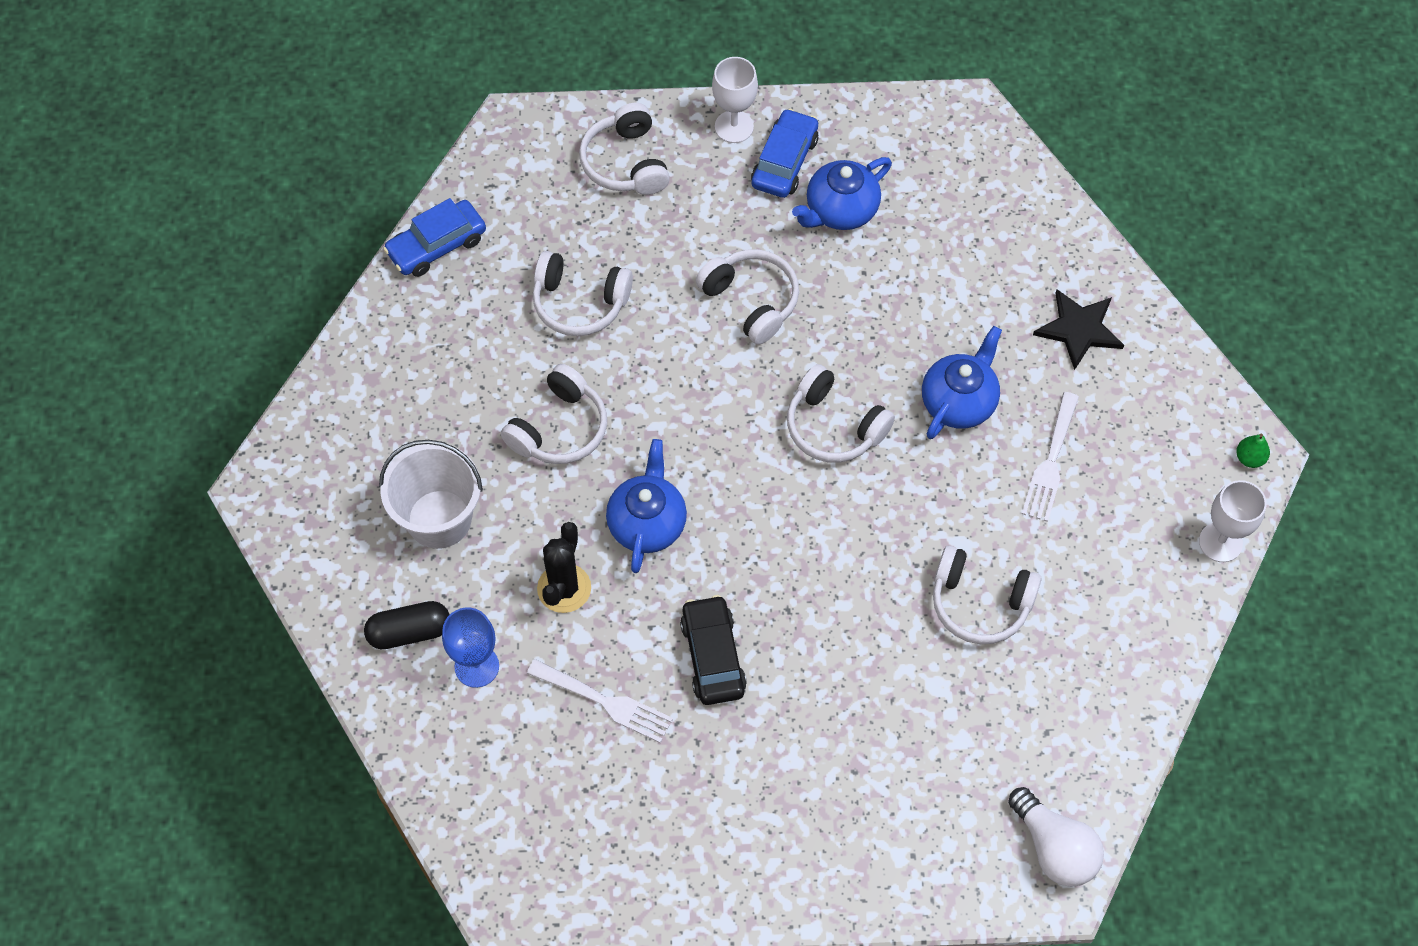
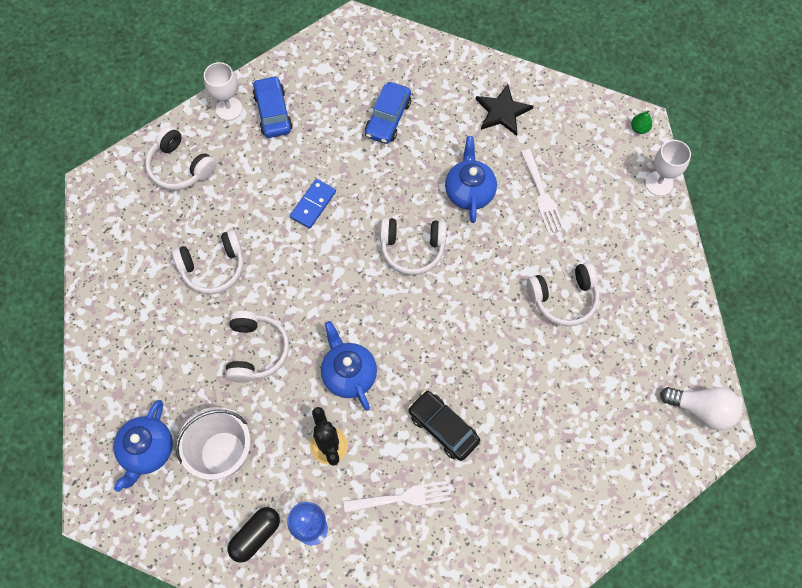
camera: 35 degrees left, 5 degrees up
(437, 245) = (100, 286): blue car -> blue car (388, 118)
(751, 301) = (313, 204): white headphones -> blue domino
(840, 210) = (325, 122): blue teapot -> blue teapot (147, 451)

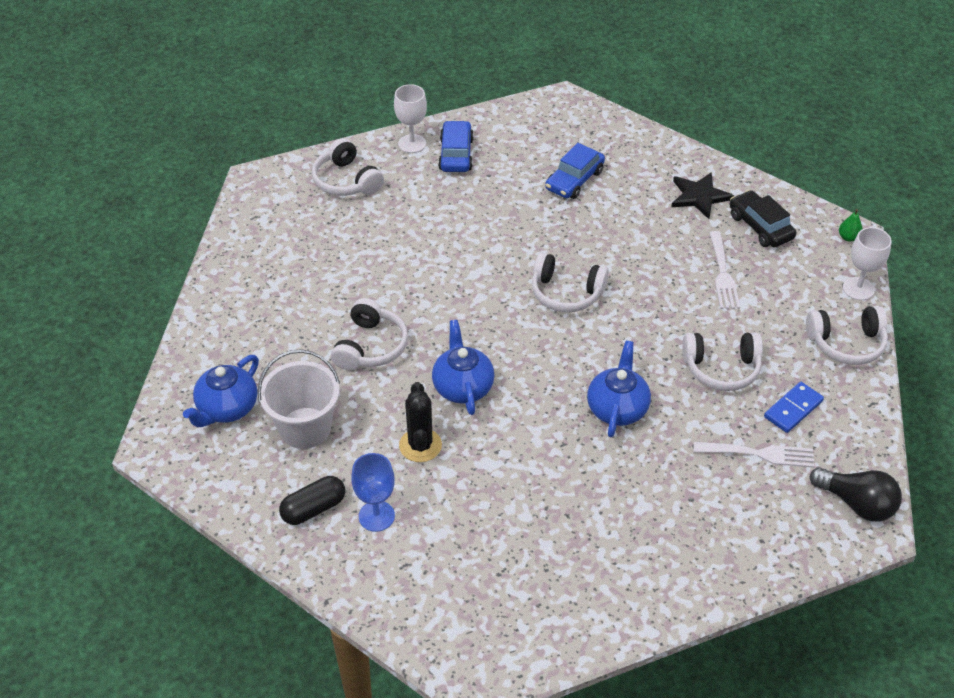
camera: 15 degrees right, 20 degrees down
(213, 267) = (351, 268): white headphones -> white headphones (846, 343)
(313, 204) = (472, 236): blue domino -> blue domino (793, 409)
(402, 497) = (486, 510): white fork -> white fork (759, 454)
(443, 428) = (551, 456): black car -> black car (760, 226)
(469, 191) = (643, 256): blue teapot -> blue teapot (617, 408)
(701, 410) = (856, 504): white light bulb -> black light bulb

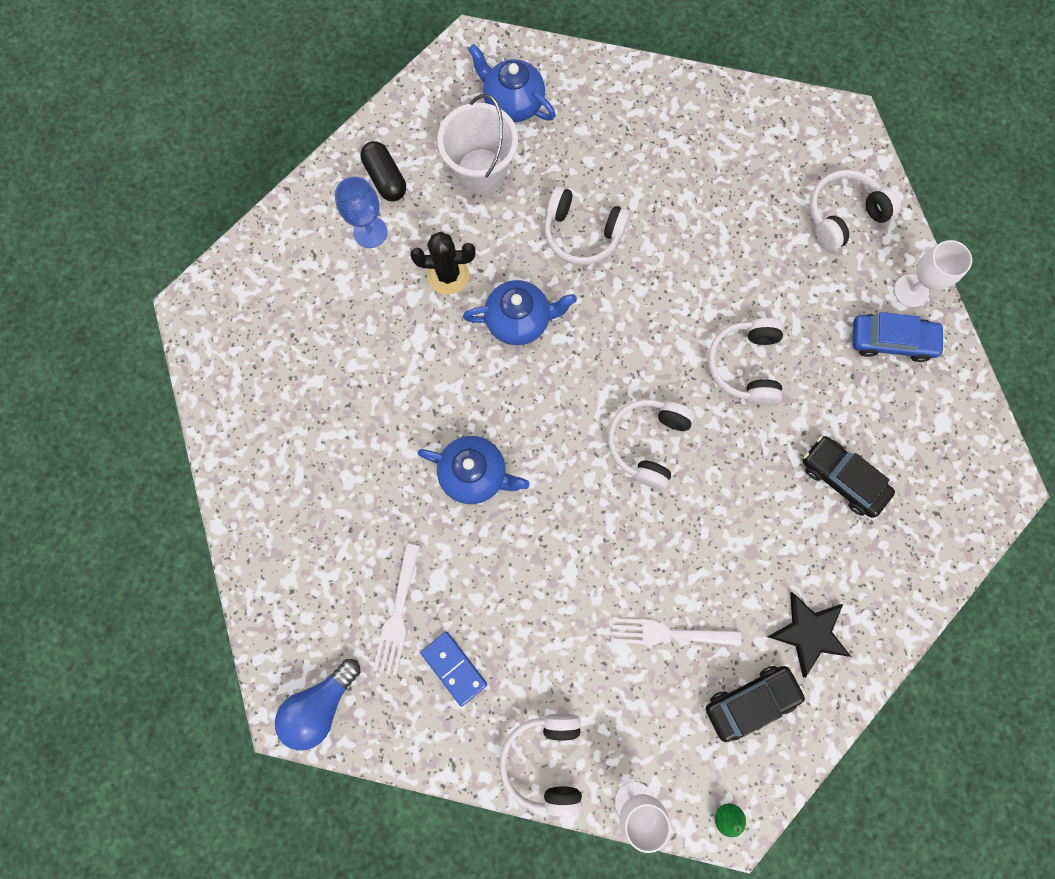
camera: 95 degrees right, 30 degrees up
(574, 180) = (842, 478): blue car -> black car
(721, 369) = (519, 599): white headphones -> white headphones (745, 365)
(856, 504) = (321, 704): black light bulb -> blue light bulb

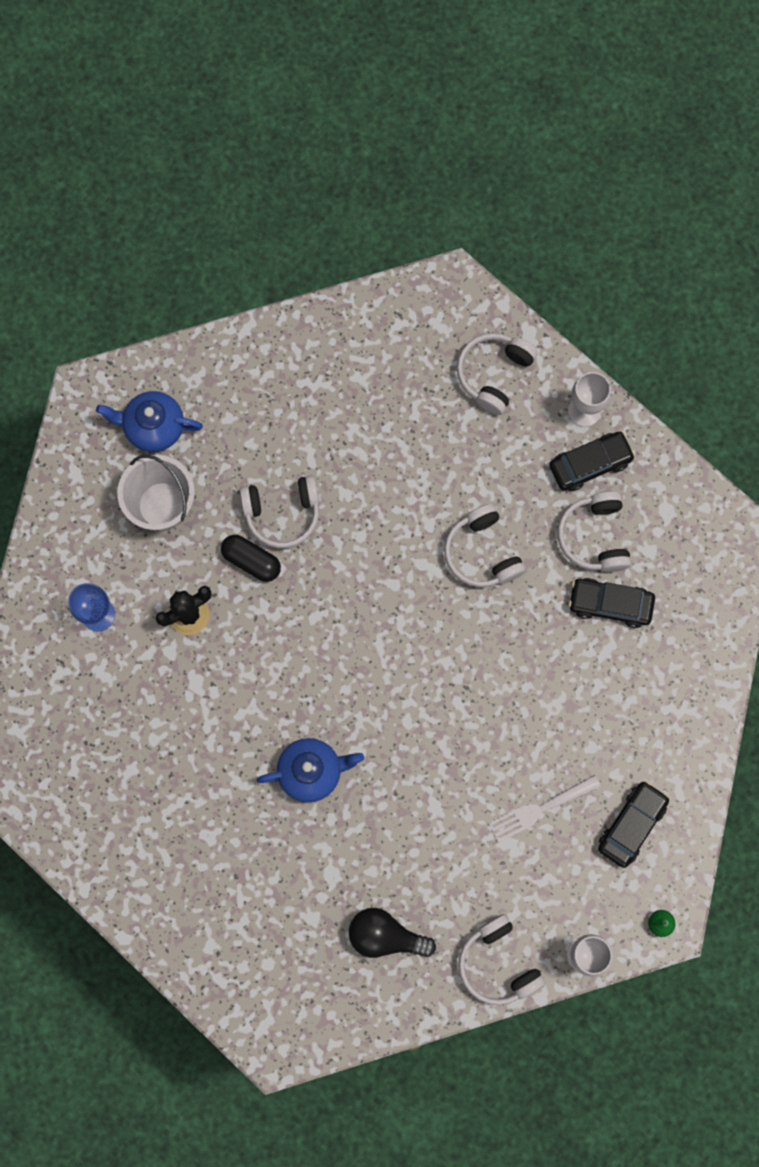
camera: 30 degrees left, 0 degrees up
(321, 704) = (296, 1027): blue light bulb -> none
(385, 179) = (82, 559): black capsule -> black capsule (251, 561)
(398, 614) = (316, 921): white fork -> none
(454, 668) = (385, 936): blue domino -> black light bulb
(519, 320) = (272, 620): blue teapot -> none
(647, 443) = (438, 664): white headphones -> white headphones (594, 536)
(809, 633) = (649, 745): black star -> none
(891, 341) = (590, 464): blue car -> black car

